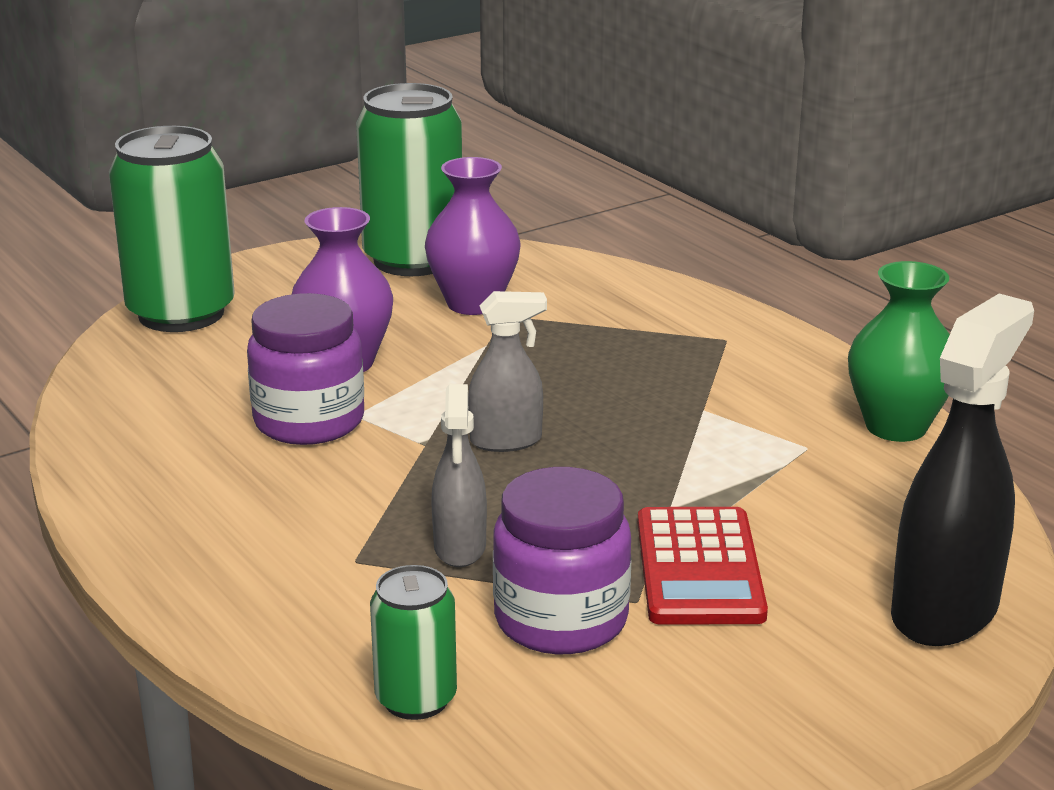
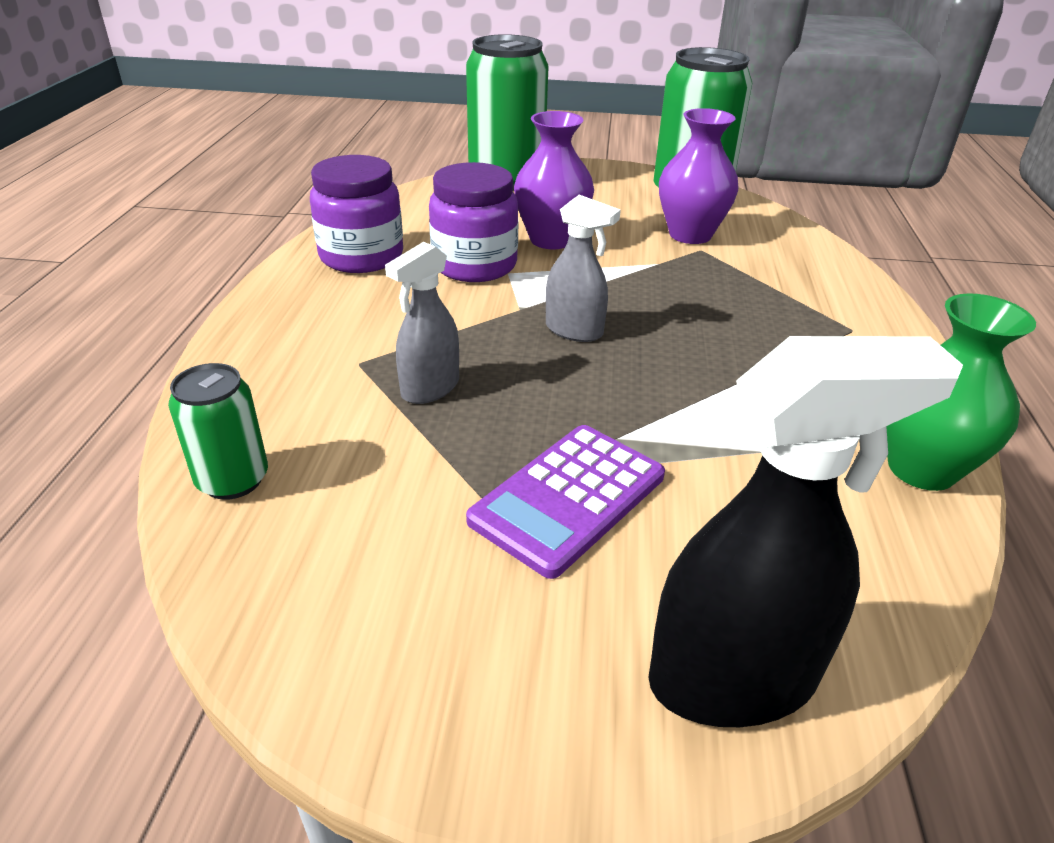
camera: 40 degrees right, 10 degrees up
(561, 620) = (408, 479): purple jar -> purple jar (361, 256)
(699, 568) = (568, 498): red calculator -> purple calculator

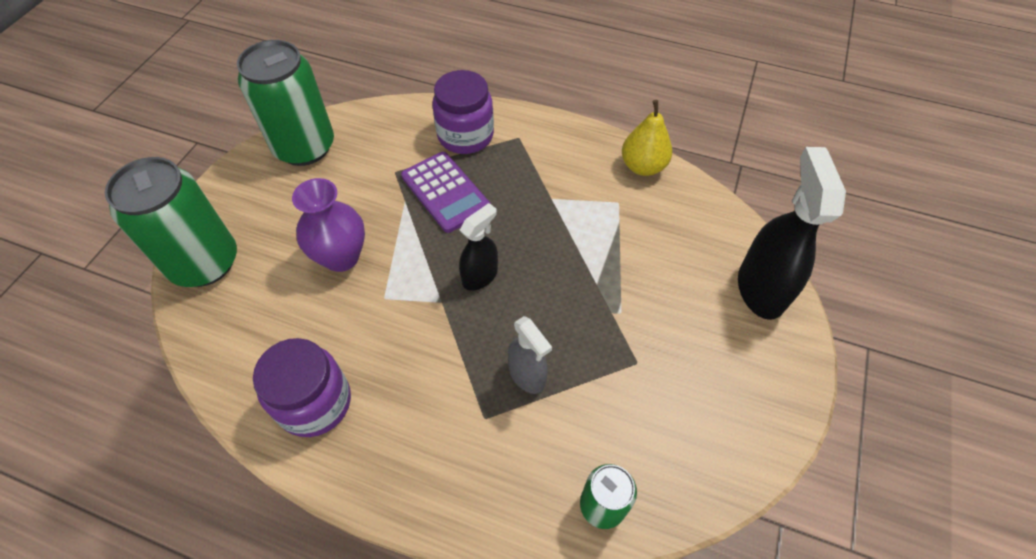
camera: 75 degrees left, 20 degrees up
(474, 265) = (364, 318): purple jar -> purple jar (465, 136)
(568, 498) = (644, 321): purple calculator -> purple calculator (445, 192)
(574, 331) = (480, 276): grey spray bottle -> black spray bottle
(690, 234) = (369, 170): purple vase -> none
(921, 468) = (643, 166): green vase -> yellow pear

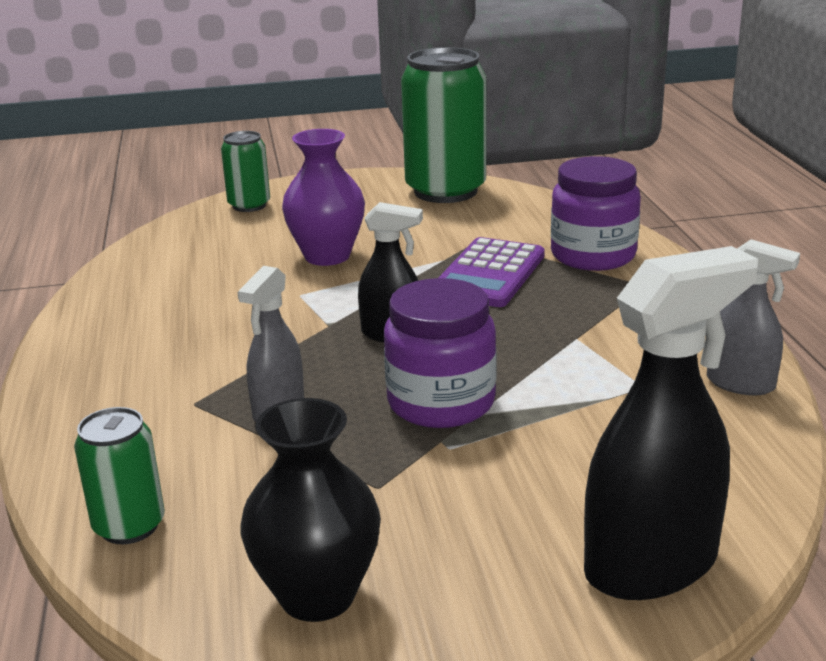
camera: 60 degrees right, 30 degrees down
(205, 263) = (249, 205): green can -> green can, size x0.52
(315, 402) = (137, 306): purple jar -> purple jar (441, 403)
(643, 166) = (741, 384): yellow pear -> grey spray bottle
(715, 434) = (317, 595): none -> black vase

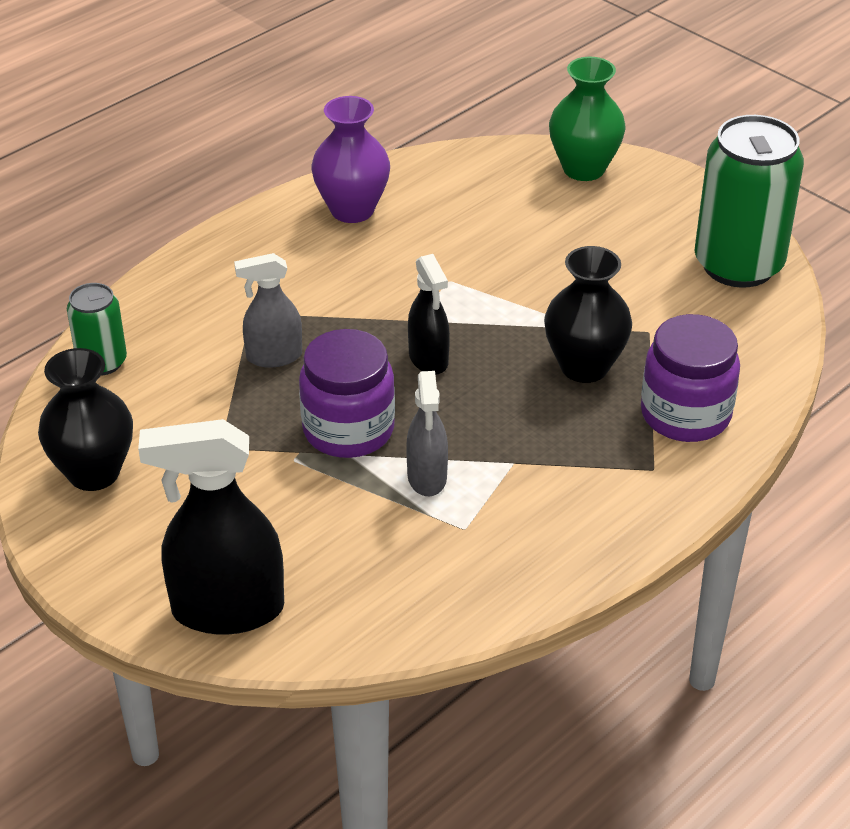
camera: 55 degrees right, 15 degrees up
(249, 205) = (583, 169): green can -> green vase
(327, 256) = (529, 261): purple vase -> purple vase (352, 210)
(489, 274) = (584, 367): purple calculator -> black vase
(651, 565) = (227, 610): black spray bottle -> black spray bottle turned 150 degrees clockwise
(741, 384) = (516, 584): grey spray bottle -> grey spray bottle (427, 477)

